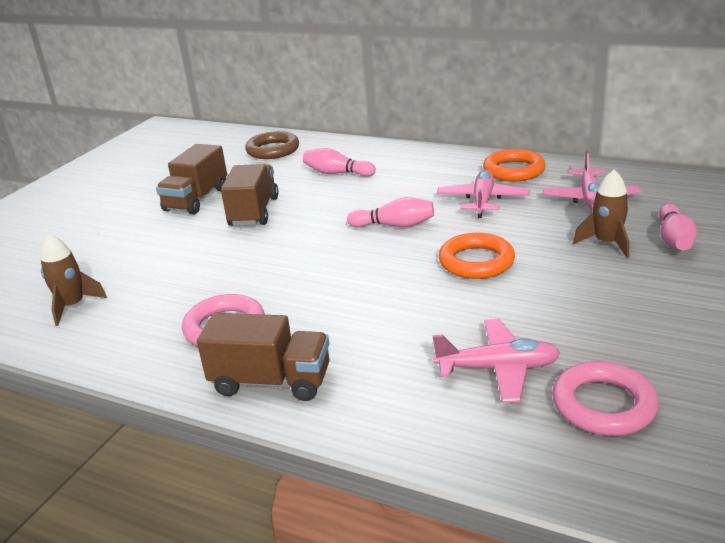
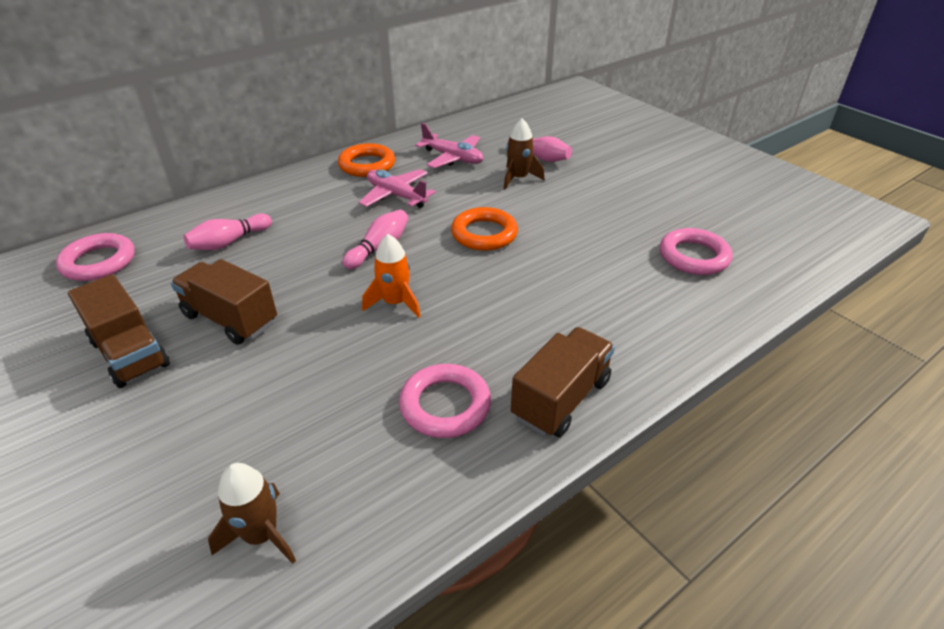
camera: 65 degrees left, 10 degrees up
(273, 150) = (98, 262): brown ring -> pink ring
(329, 260) = (395, 303): none -> orange rocket
(498, 369) = (629, 279): pink plane -> none

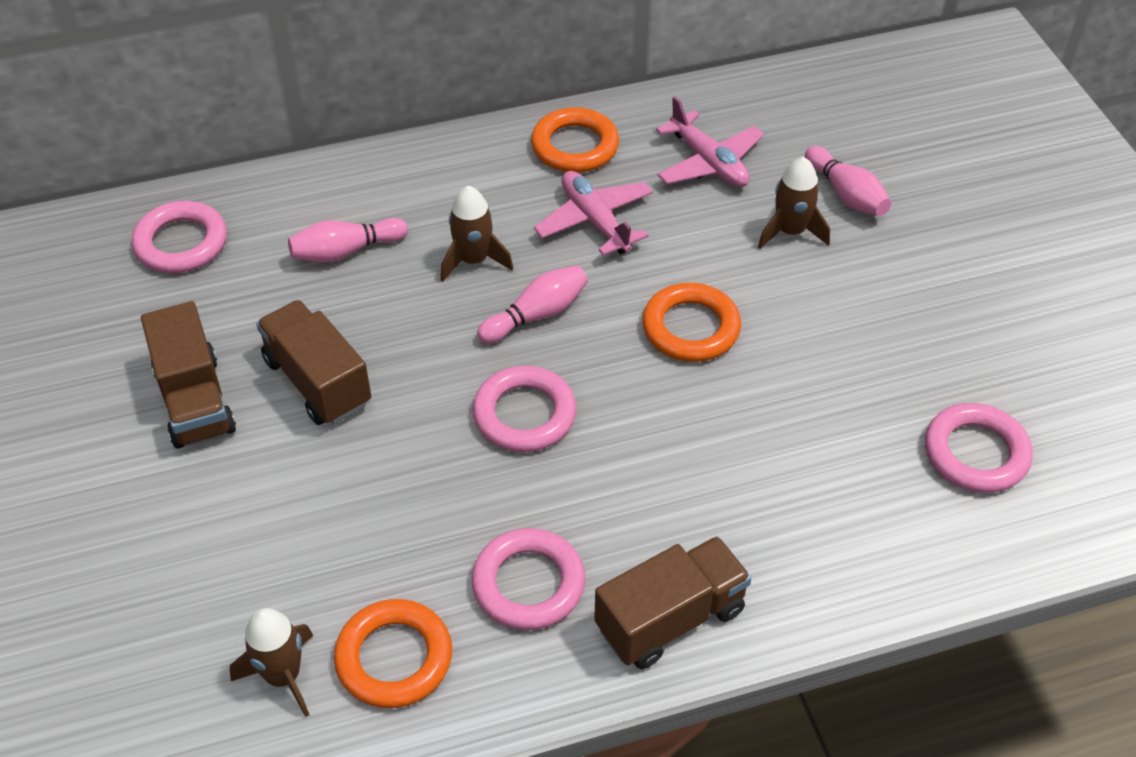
camera: 20 degrees right, 10 degrees up
(323, 229) = (473, 260): none -> brown rocket
(357, 490) = (394, 658): none -> orange ring
(395, 303) = (524, 414): orange rocket -> pink ring

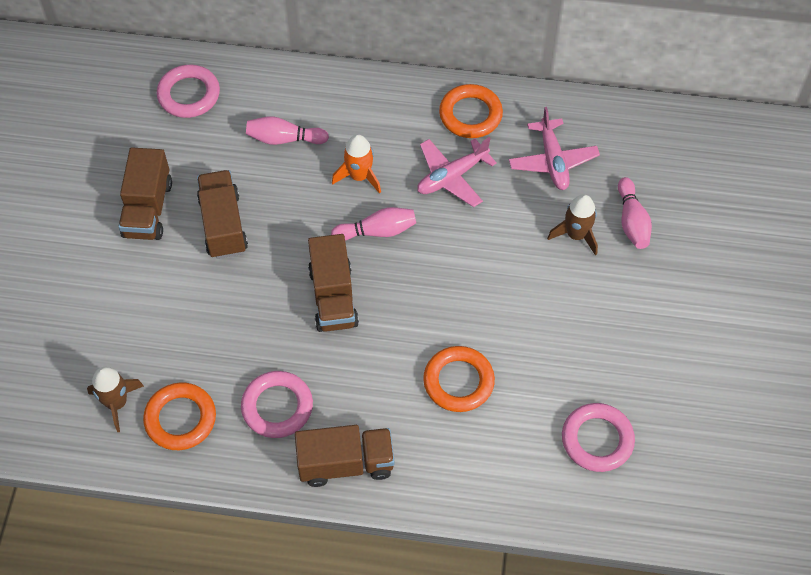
camera: 25 degrees right, 10 degrees up
(473, 260) = (359, 176): brown rocket -> orange rocket
(524, 414) = (333, 297): pink ring -> brown truck
(595, 221) = (452, 177): pink plane -> pink plane turned 120 degrees counterclockwise
(690, 328) = (468, 279): orange ring -> orange ring (458, 381)

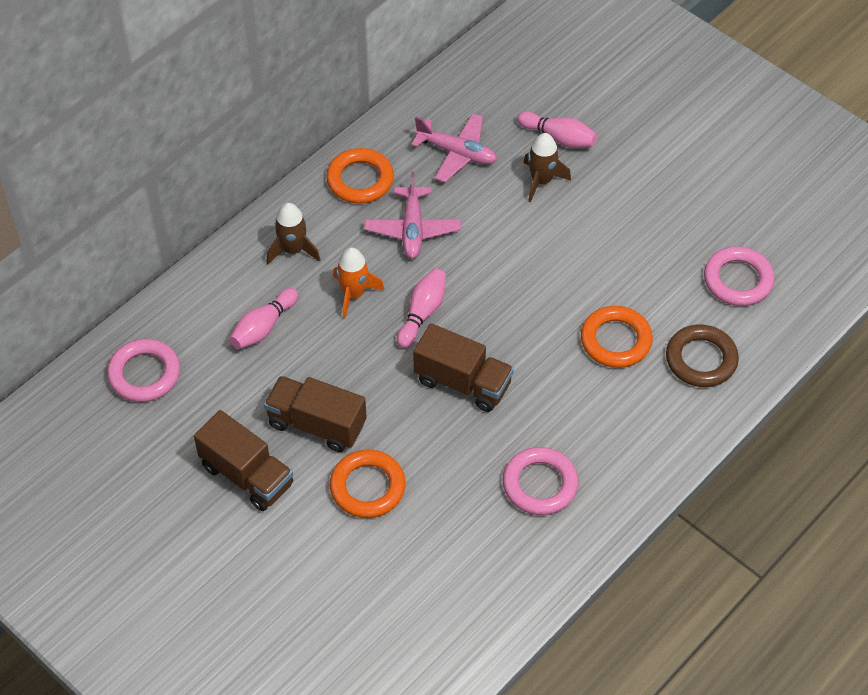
camera: 55 degrees left, 5 degrees down
(117, 403) = (439, 609): brown rocket -> brown rocket (293, 250)
(180, 419) = (495, 566): orange ring -> orange ring (367, 487)
(346, 463) = (633, 463): brown truck -> none
(490, 457) = (701, 359): none -> brown ring

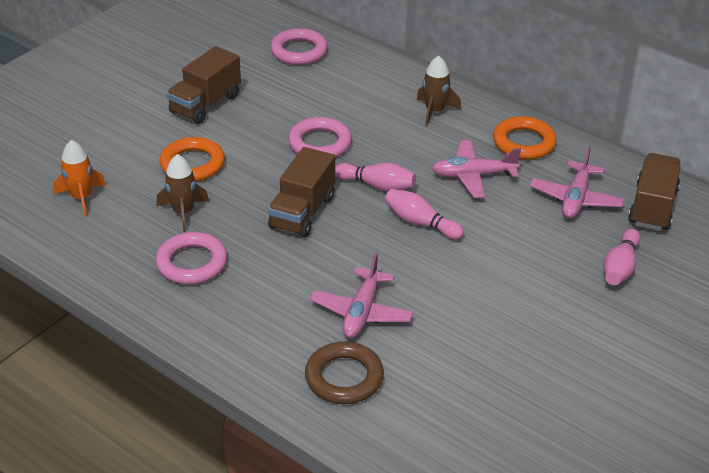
camera: 85 degrees right, 15 degrees down
(263, 327) = (350, 102): pink bowling pin -> pink bowling pin (420, 223)
(317, 424) = (254, 134): brown truck -> brown truck (652, 207)
(354, 294) = (392, 146): orange rocket -> orange rocket (81, 198)
(541, 181) = (557, 256): brown rocket -> brown rocket (183, 212)
(616, 340) = (361, 312): orange ring -> pink plane
(738, 280) = (457, 410): pink ring -> pink ring (320, 143)

